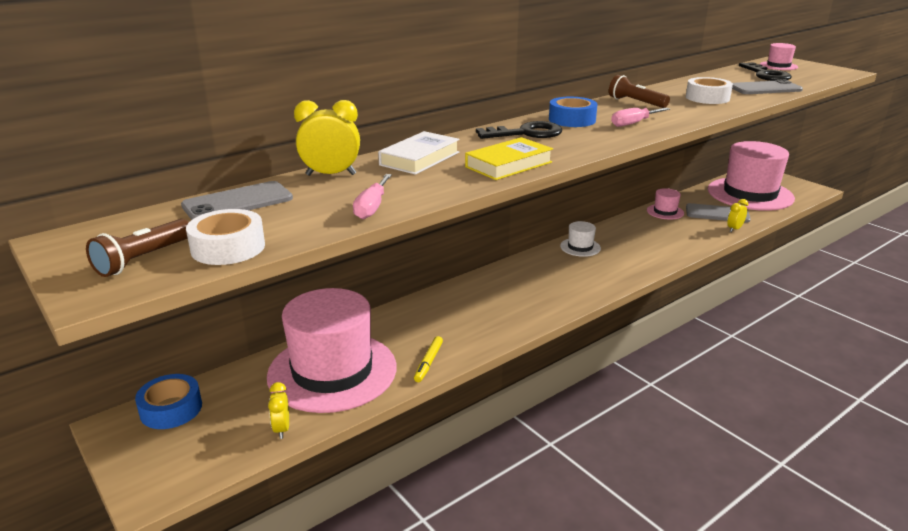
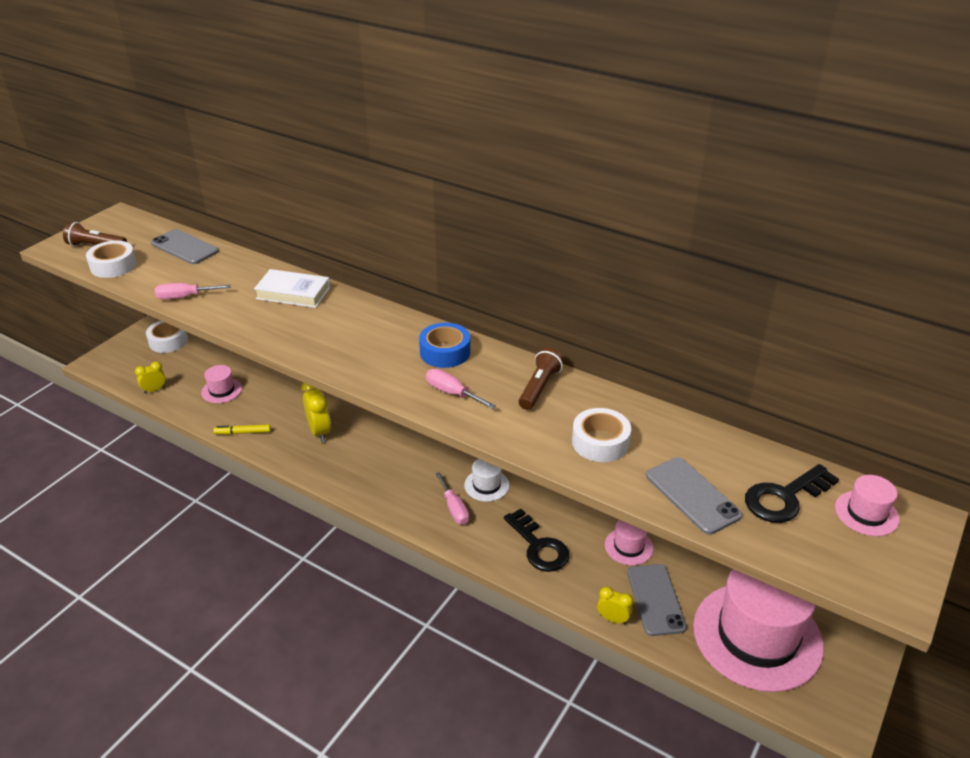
camera: 70 degrees right, 10 degrees up
(171, 409) = (168, 341): blue tape -> white tape
(331, 175) = (245, 265): yellow clock -> yellow clock (319, 432)
(332, 371) = (221, 390): pink hat -> pink hat, size x0.42
(508, 164) = (292, 337): yellow book -> none
(526, 133) = (385, 332): black key -> black key (539, 546)
(604, 264) = (454, 508): none -> pink screwdriver

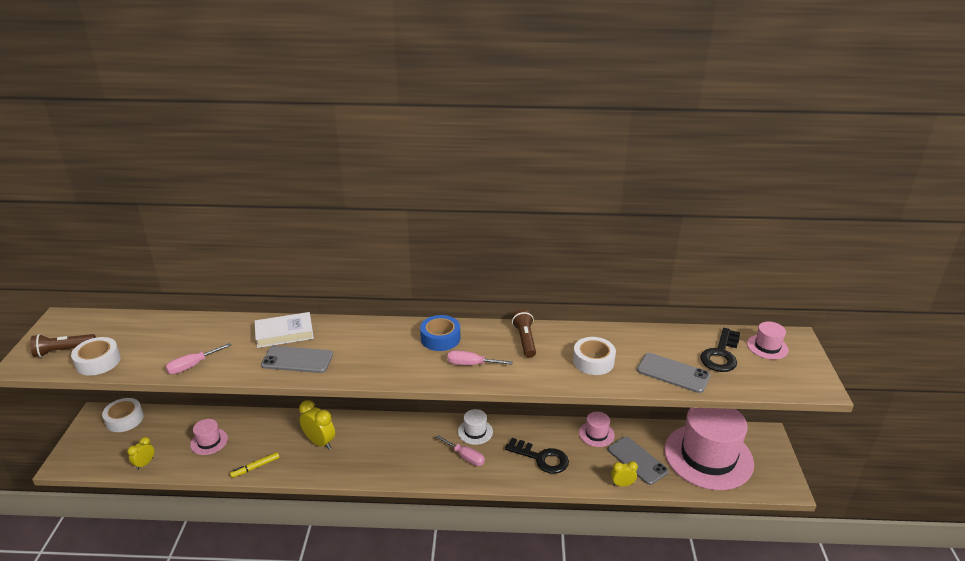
camera: 30 degrees left, 5 degrees down
(184, 247) = (153, 326): grey phone -> grey phone (297, 360)

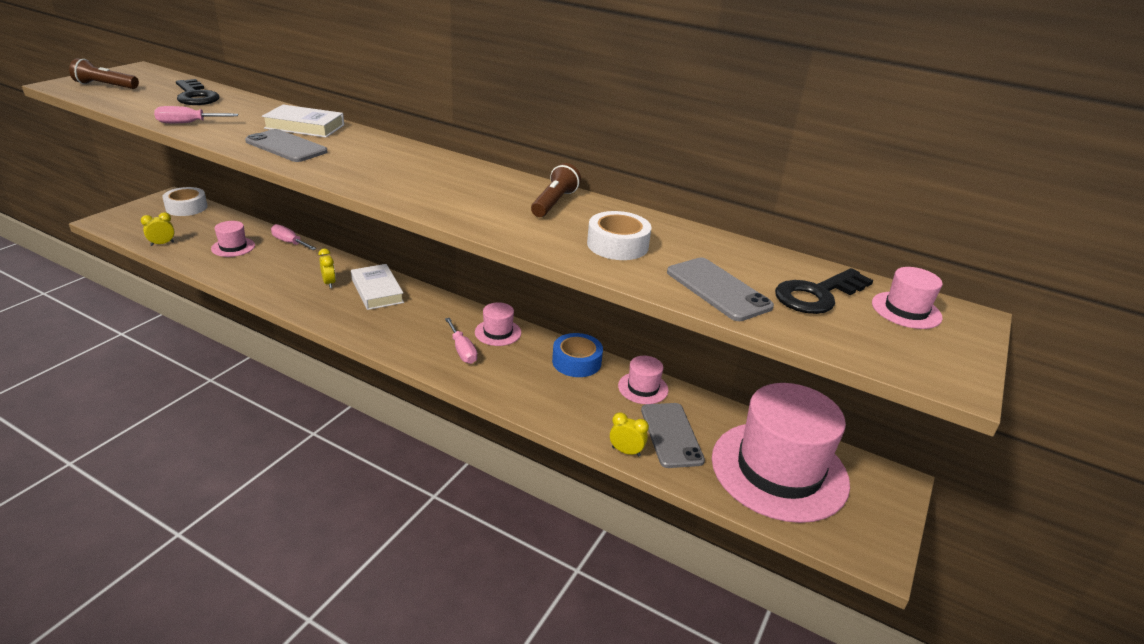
camera: 25 degrees right, 0 degrees up
(98, 361) = (119, 99): white tape -> none
(255, 467) = (248, 281): yellow marker -> none
(319, 442) = (329, 283): yellow clock -> yellow clock, size x0.60
(361, 433) = (377, 291): none -> white book
(440, 338) = (457, 174): blue tape -> blue tape (576, 362)
(471, 364) = (461, 202): pink screwdriver -> pink screwdriver (289, 242)
(475, 431) = (498, 332): white hat -> pink hat
(541, 458) = (549, 385): black key -> black key (196, 96)

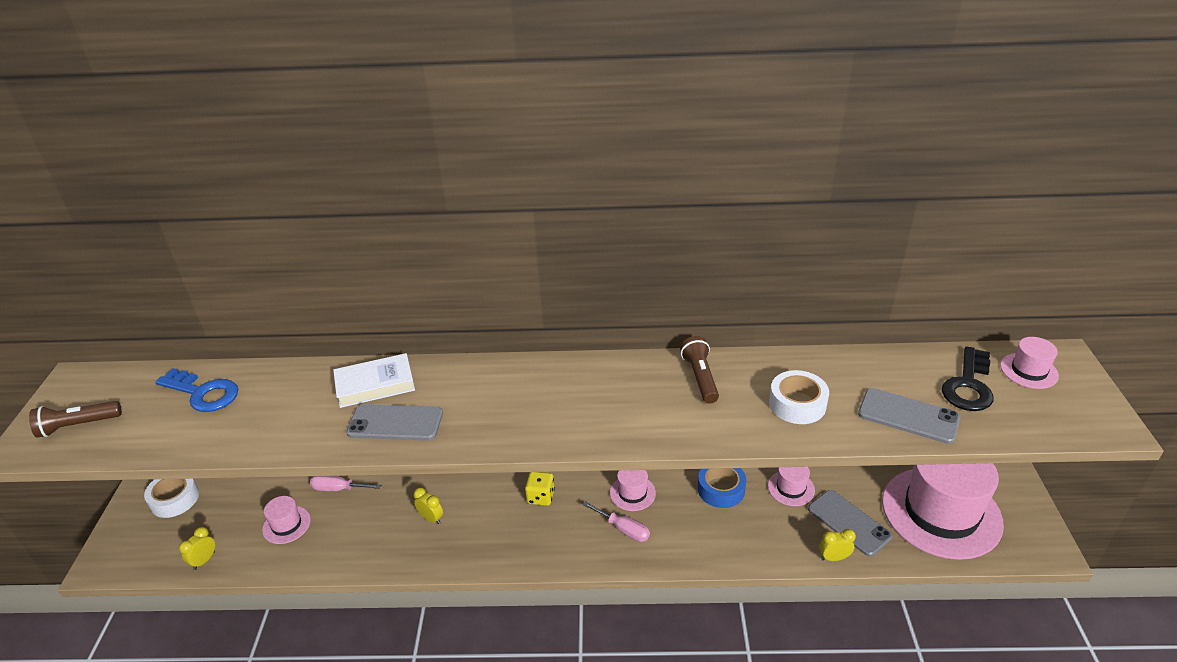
camera: 25 degrees left, 5 degrees up
(188, 123) = (253, 439): pink screwdriver -> none
(196, 96) = (203, 393): black key -> blue key
(377, 291) = (485, 503): white book -> none
(423, 304) = (540, 497): none -> yellow dice

